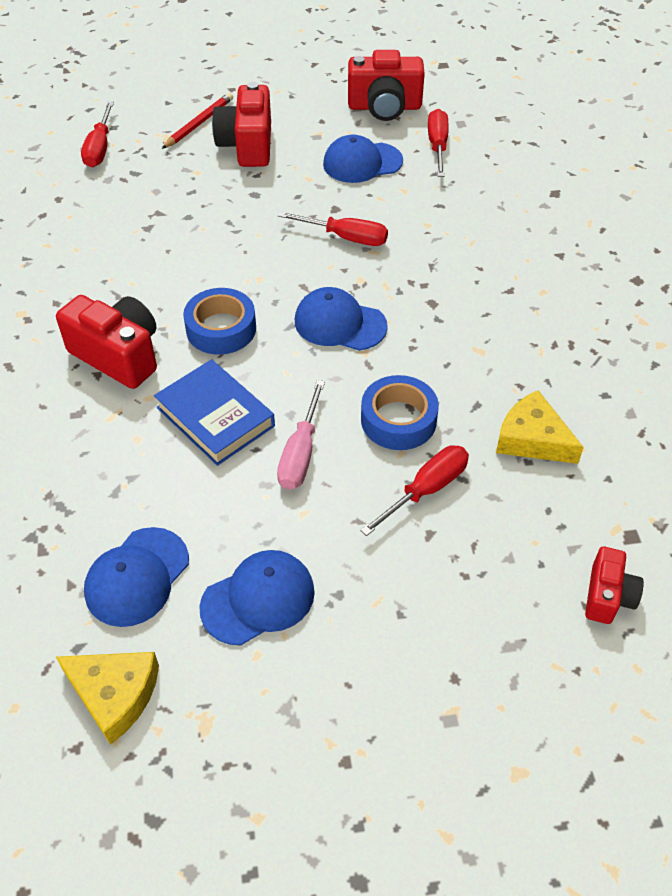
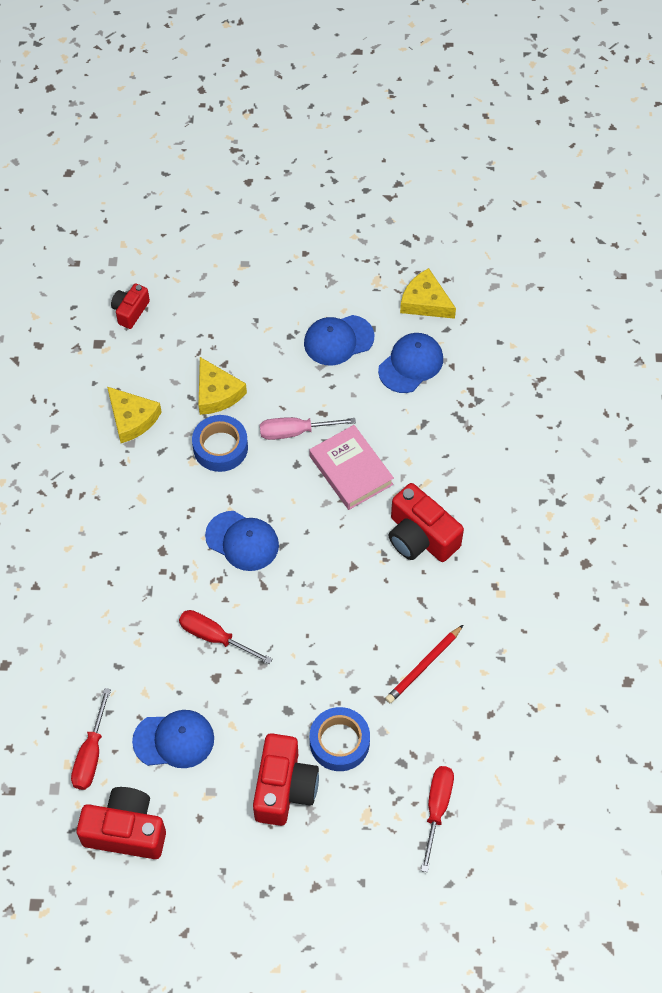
camera: 170 degrees left, 10 degrees up
(199, 123) = (330, 835): red pencil -> red pencil (423, 666)
(215, 417) = (351, 470): blue book -> pink book
(221, 329) = (338, 551): blue tape -> blue tape (339, 742)
(300, 453) = (295, 432): pink screwdriver -> pink screwdriver turned 120 degrees counterclockwise
(426, 489) = (217, 393): red screwdriver -> yellow cheese

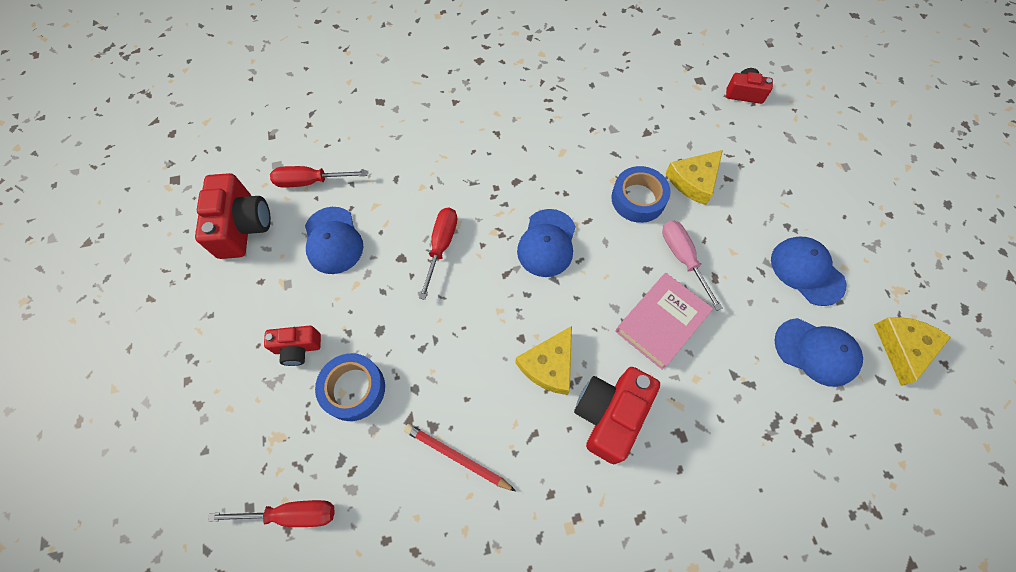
camera: 75 degrees right, 5 degrees up
(132, 418) = (637, 123): yellow cheese -> yellow cheese (549, 365)
(284, 788) = (298, 348): red camera -> red camera, size x0.58

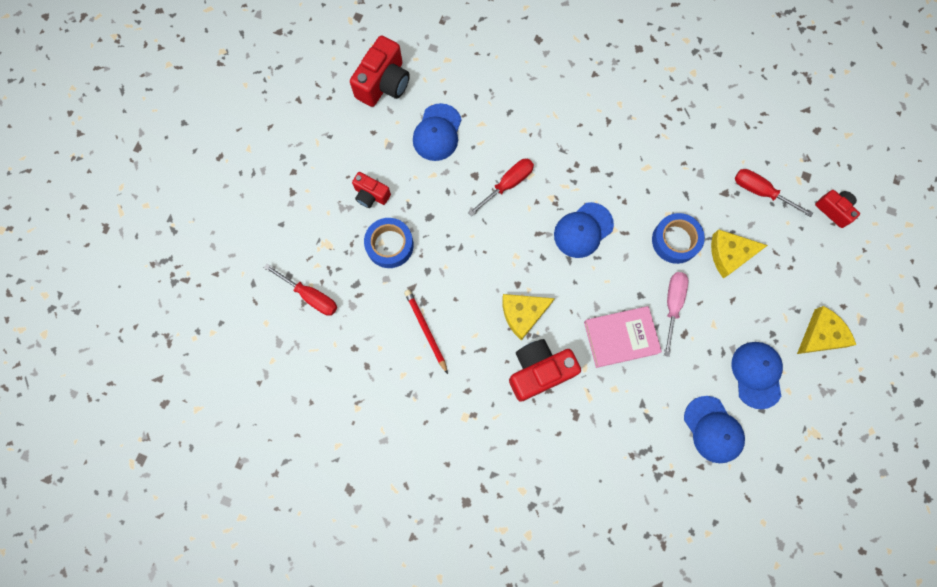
camera: 35 degrees right, 10 degrees up
(310, 181) = (448, 76): red screwdriver -> red screwdriver (760, 192)
(903, 348) = (779, 470): yellow cheese -> yellow cheese (821, 335)

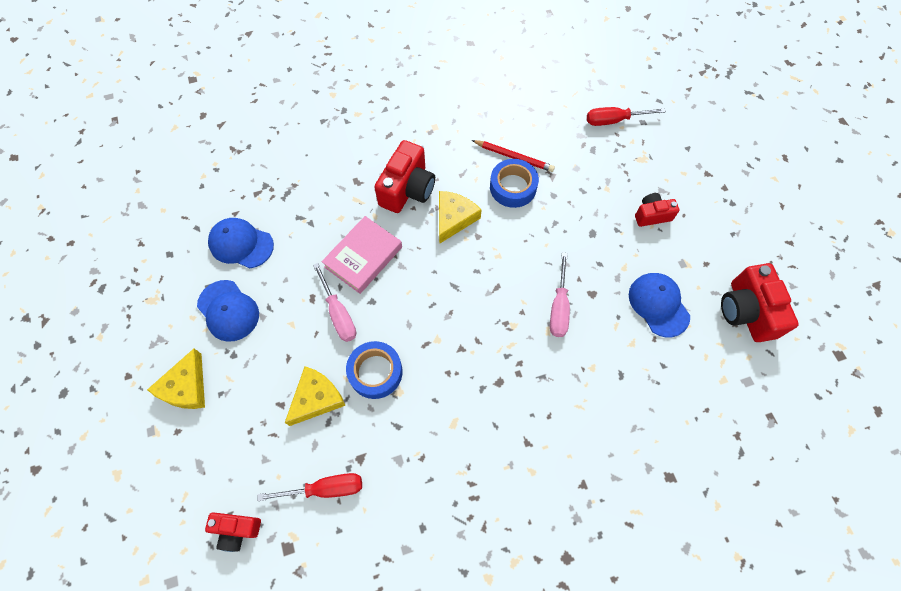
camera: 140 degrees right, 10 degrees down
(389, 245) = (599, 191): blue tape -> blue tape (513, 187)
(508, 184) = (559, 307): red screwdriver -> pink screwdriver
(583, 230) = (463, 318): blue cap -> none

